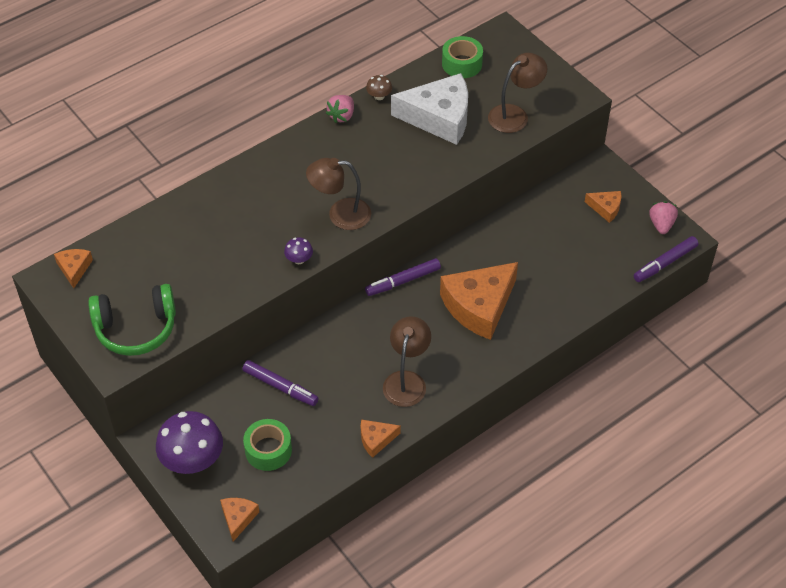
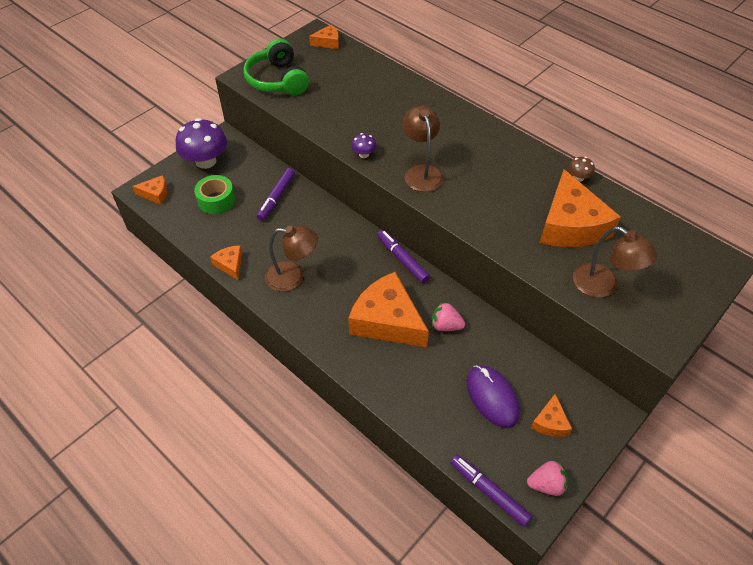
camera: 80 degrees right, 0 degrees up
(342, 116) = (541, 156): pink strawberry -> pink strawberry (445, 326)
(439, 117) = (570, 225): white cheese -> orange cheese
(462, 64) = (655, 233): green tape -> none
(576, 242) = (492, 397): none -> purple mouse

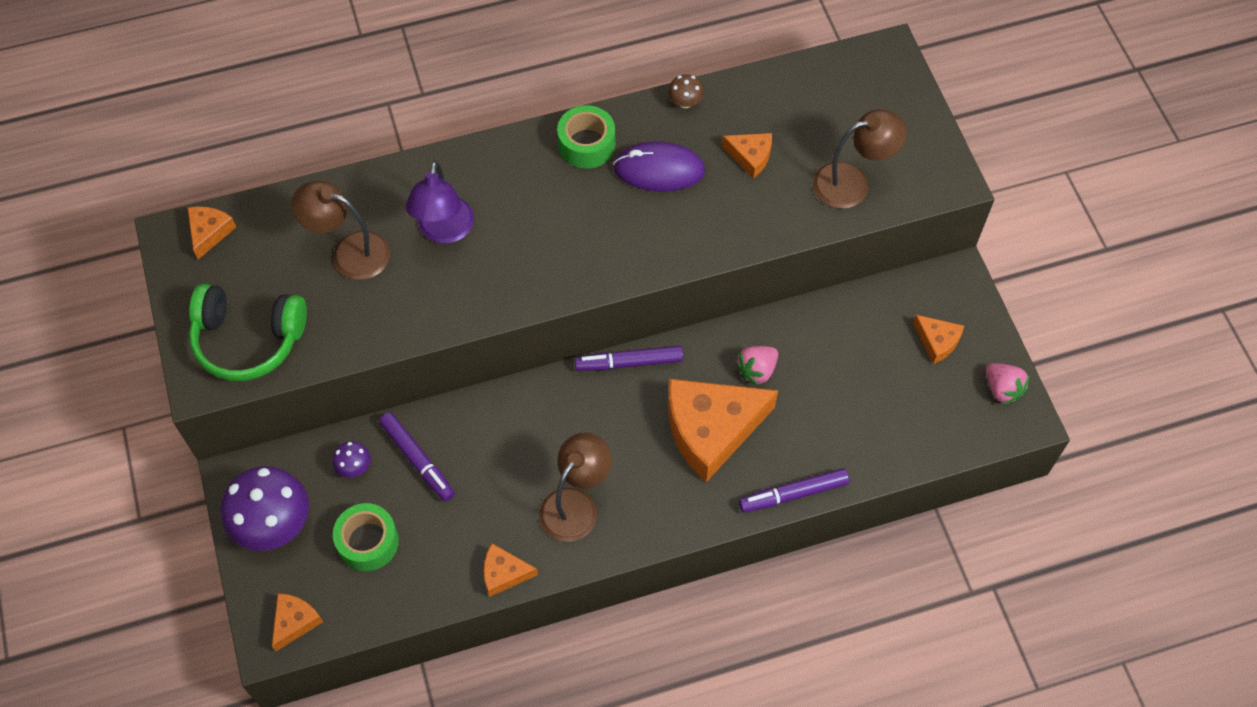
camera: 60 degrees left, 10 degrees up
(364, 154) = (485, 307): purple mushroom -> purple mushroom (354, 466)
(398, 118) = (444, 231): none -> purple lamp
(421, 172) = (564, 259): brown lamp -> brown lamp (349, 252)
(489, 492) = (983, 447): purple marker -> purple marker (793, 494)
(492, 397) = (877, 378): purple mouse -> purple mouse (659, 170)
(506, 148) = (586, 144): none -> green tape
(546, 484) = (1002, 389): pink strawberry -> pink strawberry turned 120 degrees clockwise
(570, 225) = (750, 156): orange cheese -> orange cheese, size x0.47

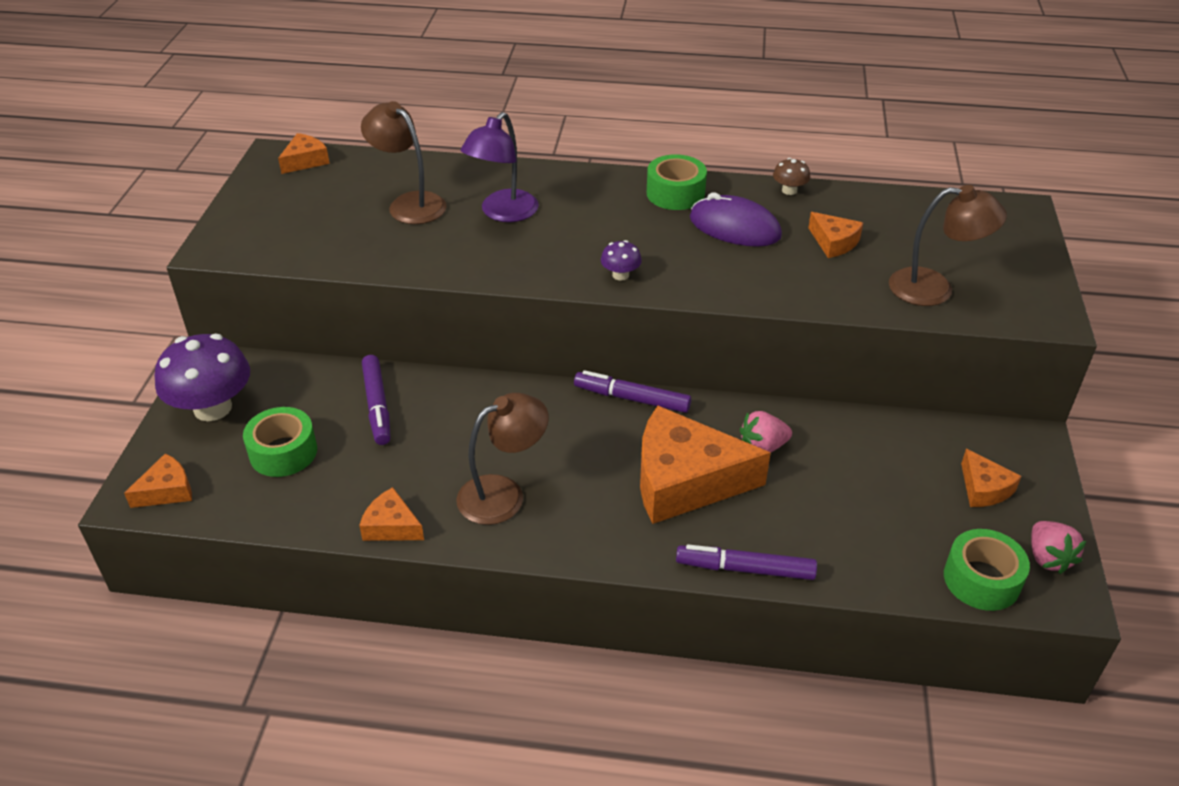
camera: 25 degrees right, 20 degrees down
(248, 339) = (276, 233): green headphones -> none
(354, 466) = (317, 391): purple mushroom -> purple mushroom (620, 275)
(963, 429) = (981, 580): none -> green tape

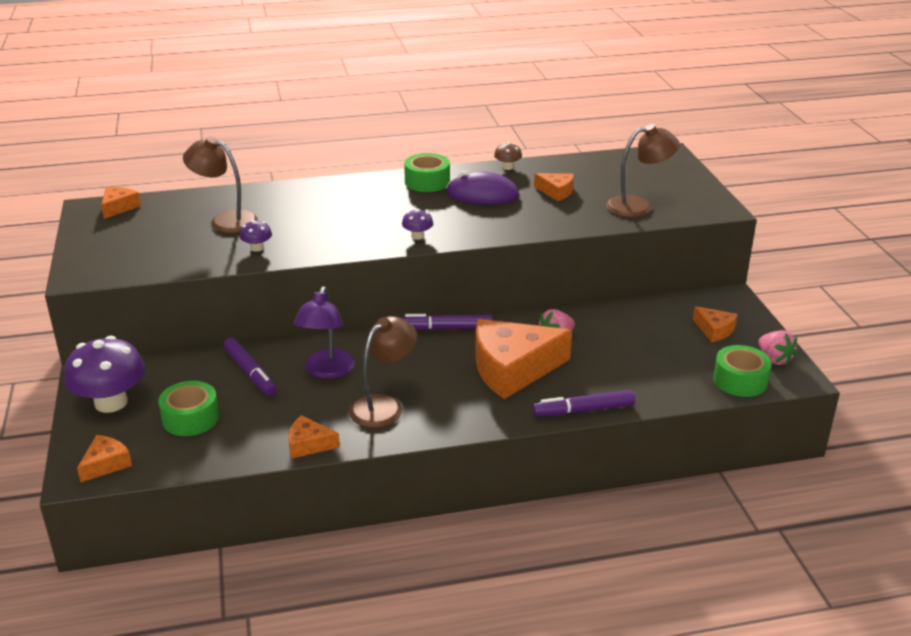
camera: 20 degrees left, 10 degrees down
(423, 251) = (257, 248): none -> purple mushroom
(503, 213) = (304, 214): purple lamp -> purple lamp (327, 371)

